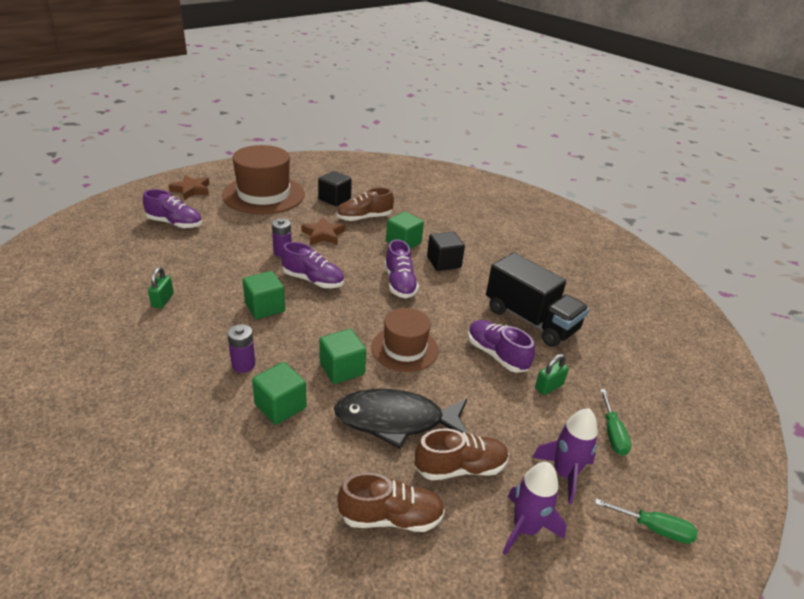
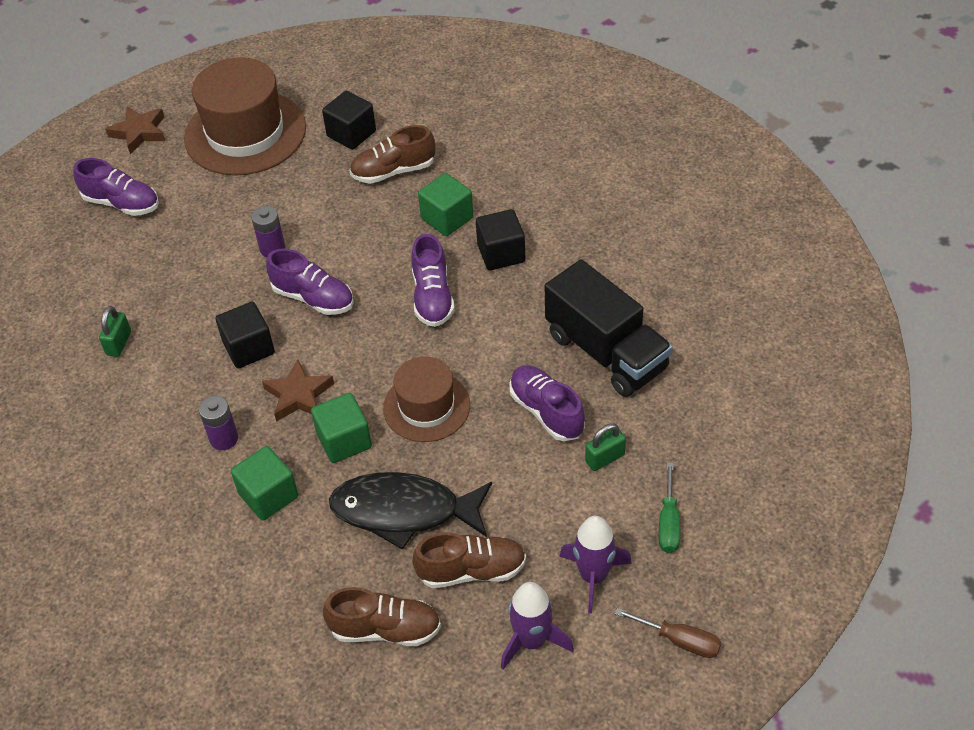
camera: 10 degrees right, 15 degrees up
(265, 307) = (249, 348): green cube -> black cube
(323, 235) = (331, 211): brown star -> brown star (299, 395)
(654, 529) = (679, 640): green screwdriver -> brown screwdriver

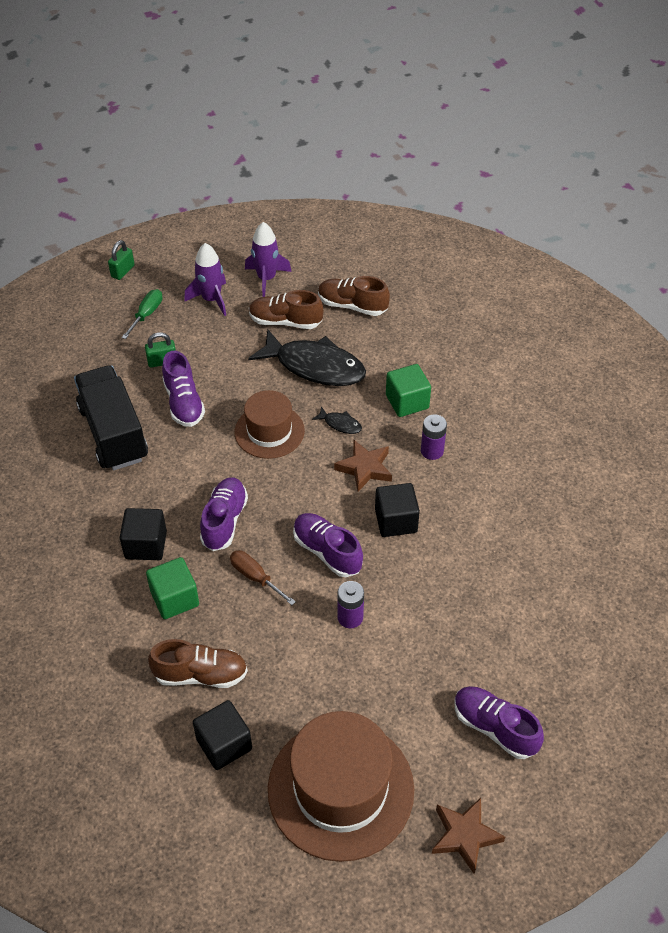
camera: 165 degrees left, 0 degrees up
(119, 343) = (510, 560): green padlock -> green padlock (123, 271)
(344, 440) = (340, 424): green cube -> black fish
(679, 640) = (181, 258): brown screwdriver -> brown screwdriver (255, 577)

